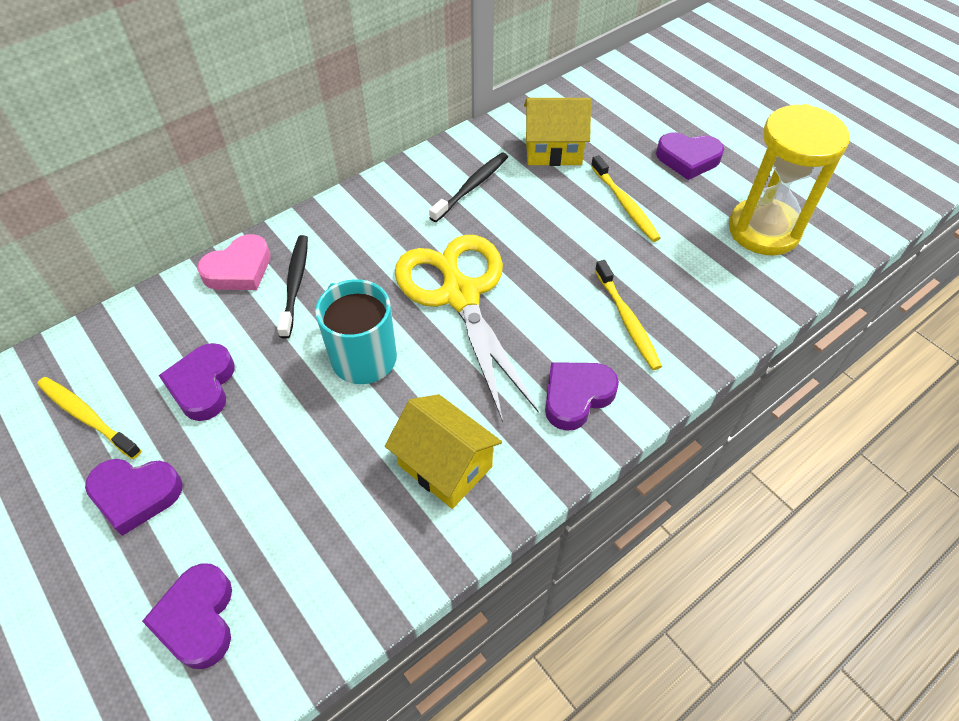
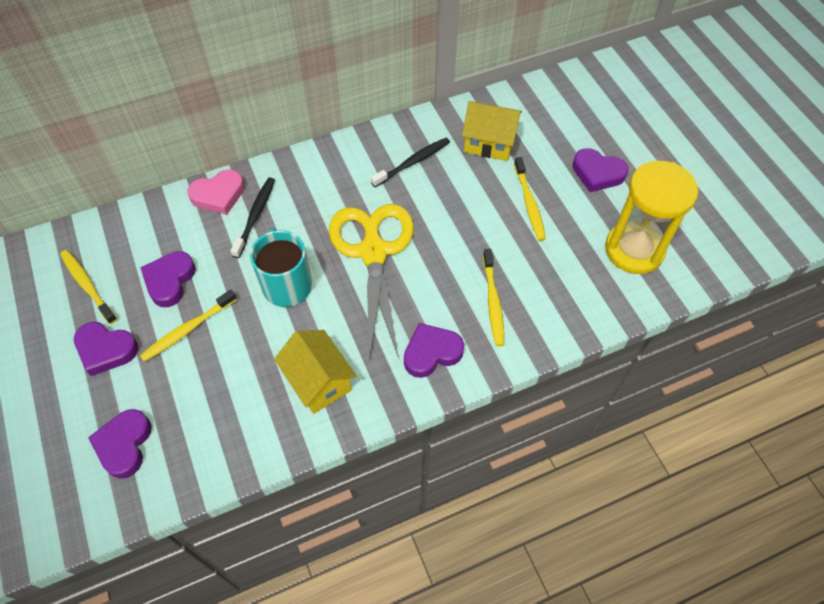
camera: 15 degrees right, 5 degrees up
(246, 441) = (188, 329): none -> yellow toothbrush

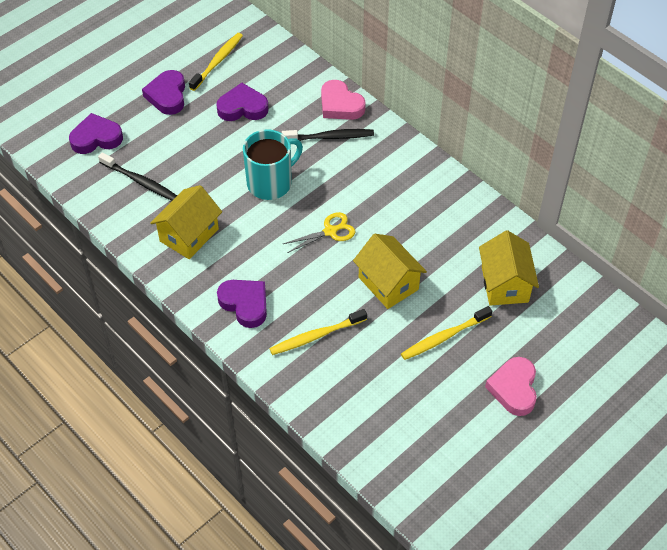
camera: 70 degrees right, 5 degrees down
(188, 329) = (203, 136): yellow toothbrush -> none
(373, 252) = (330, 231): yellow scissors -> yellow scissors, size x0.44
(412, 162) = (447, 229): black toothbrush -> black toothbrush (140, 181)
(454, 225) = (388, 283): none -> yellow house
(597, 173) = (514, 388): purple heart -> pink heart
(634, 250) = (428, 442): yellow hourglass -> none

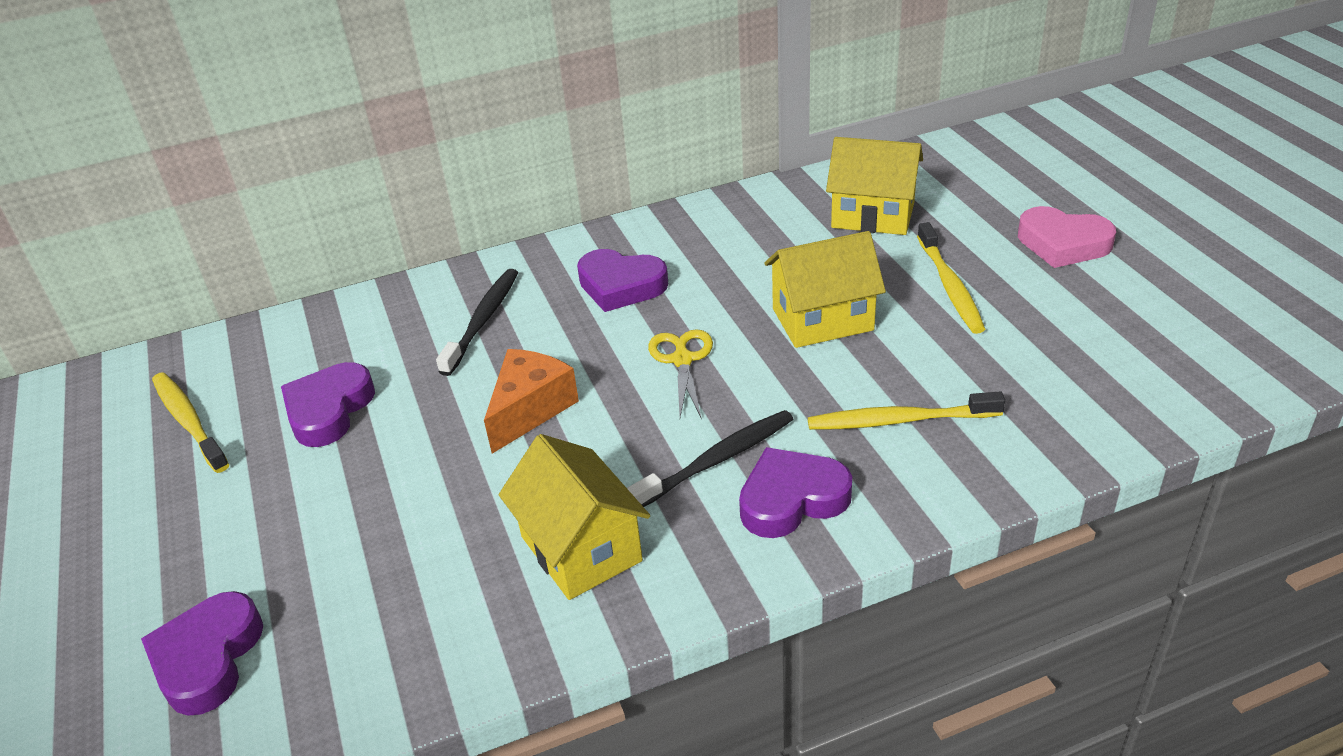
camera: 65 degrees left, 15 degrees down
(140, 181) = (389, 602): black toothbrush -> black toothbrush (716, 460)
(167, 95) = (202, 511): purple heart -> purple heart (621, 286)
(270, 183) = (530, 409): turquoise mug -> orange cheese
(316, 336) = (900, 420): yellow toothbrush -> yellow toothbrush turned 90 degrees clockwise
(340, 105) = (424, 297): pink heart -> none

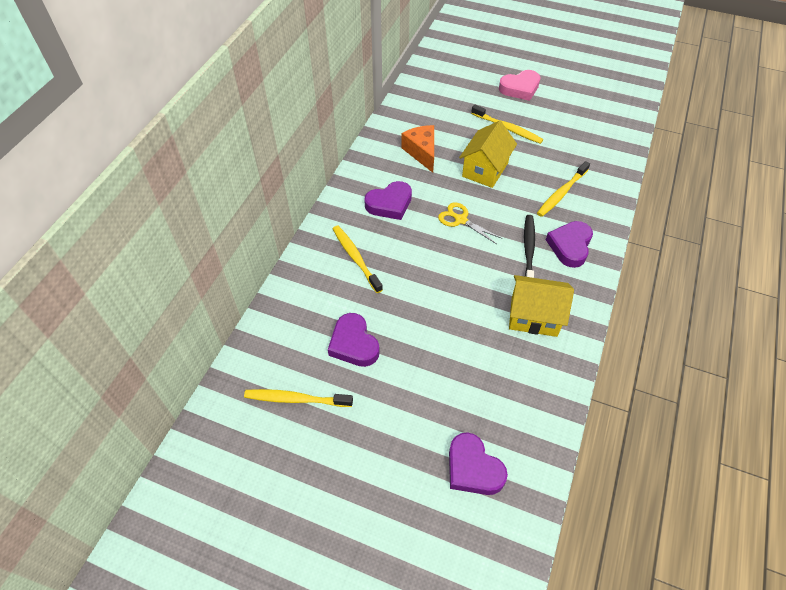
camera: 50 degrees left, 15 degrees up
(482, 321) = (356, 258): black toothbrush -> yellow toothbrush
(530, 409) = (435, 280): orange cheese -> orange cheese (421, 152)
(873, 215) = (441, 112): yellow house -> none

